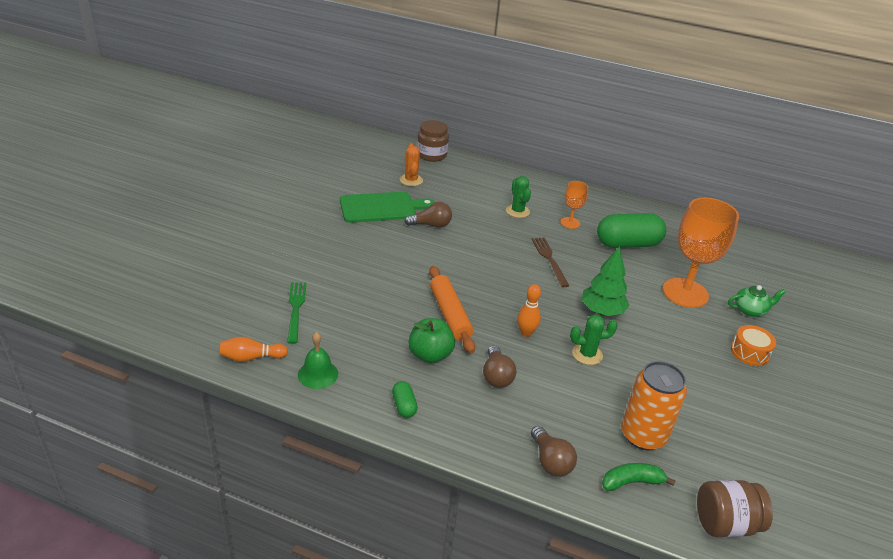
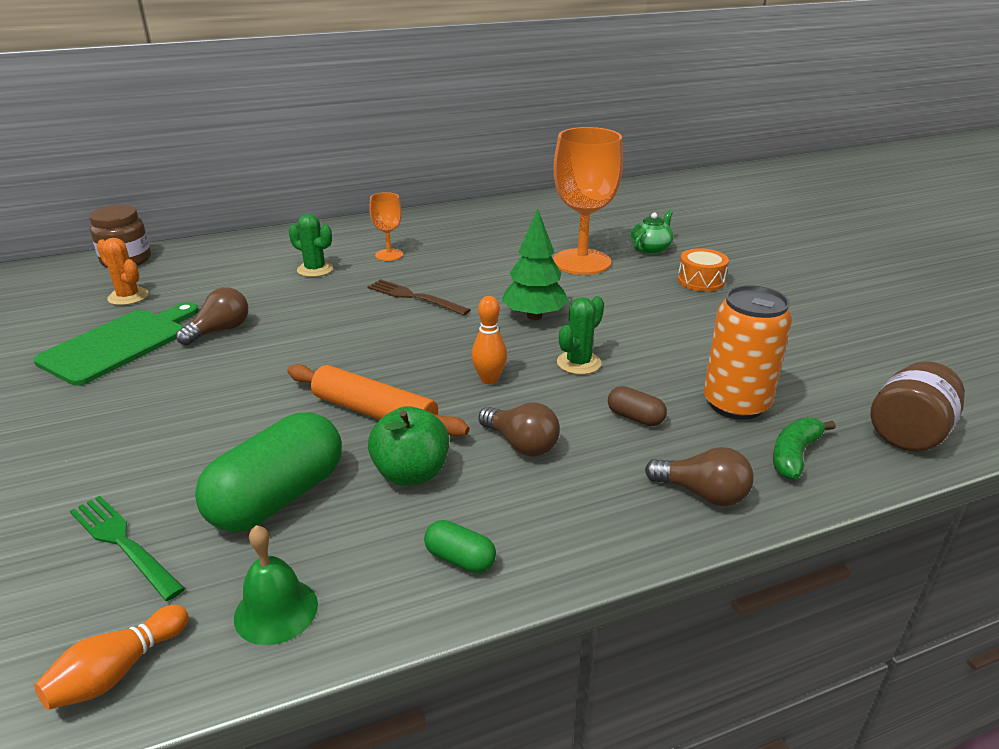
camera: 40 degrees left, 5 degrees down
(573, 403) = (635, 418): none -> brown capsule
(627, 244) = (472, 247): green capsule -> green capsule (278, 498)

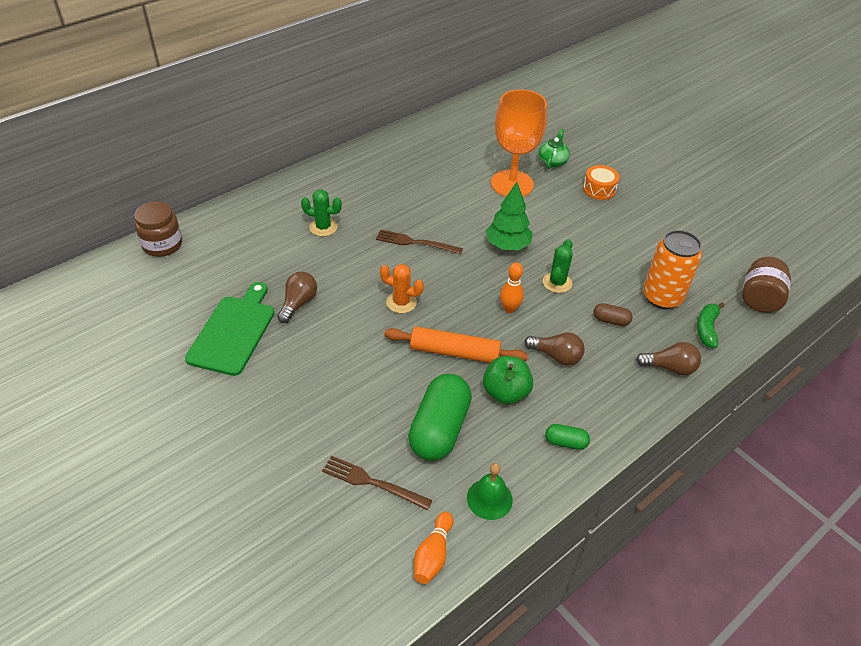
camera: 20 degrees left, 15 degrees up
(123, 543) = (372, 482): green fork -> brown fork
(128, 297) = (199, 284): orange cactus -> orange cactus (401, 302)
(389, 255) = (369, 201): orange goblet -> none

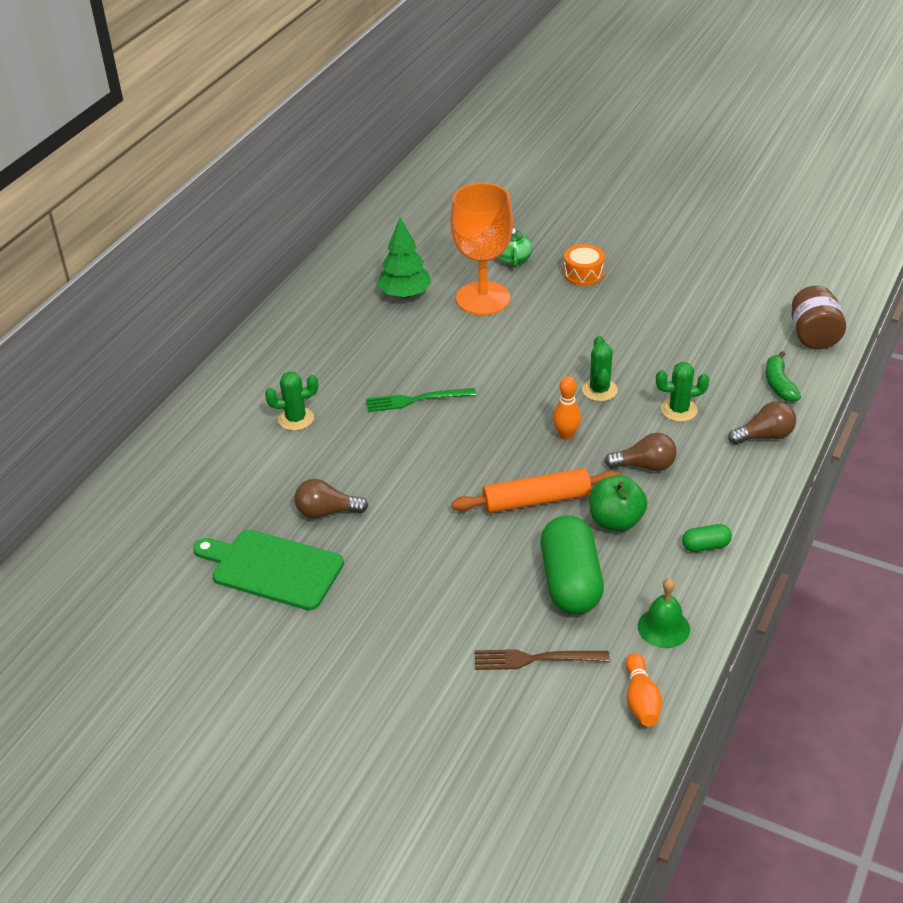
camera: 20 degrees left, 5 degrees down
(162, 245) = (111, 505): brown jar -> none
(233, 332) = (272, 569): green cutting board -> green cutting board turned 60 degrees counterclockwise
(298, 303) = (326, 512): brown light bulb -> brown light bulb turned 90 degrees counterclockwise
(401, 302) = (443, 469): orange cactus -> none
(415, 242) = (416, 400): brown fork -> green fork
(507, 245) = (521, 368): green tree -> green tree (405, 294)
(610, 320) = (679, 410): brown capsule -> green cactus
(662, 297) = (717, 367): orange can -> none

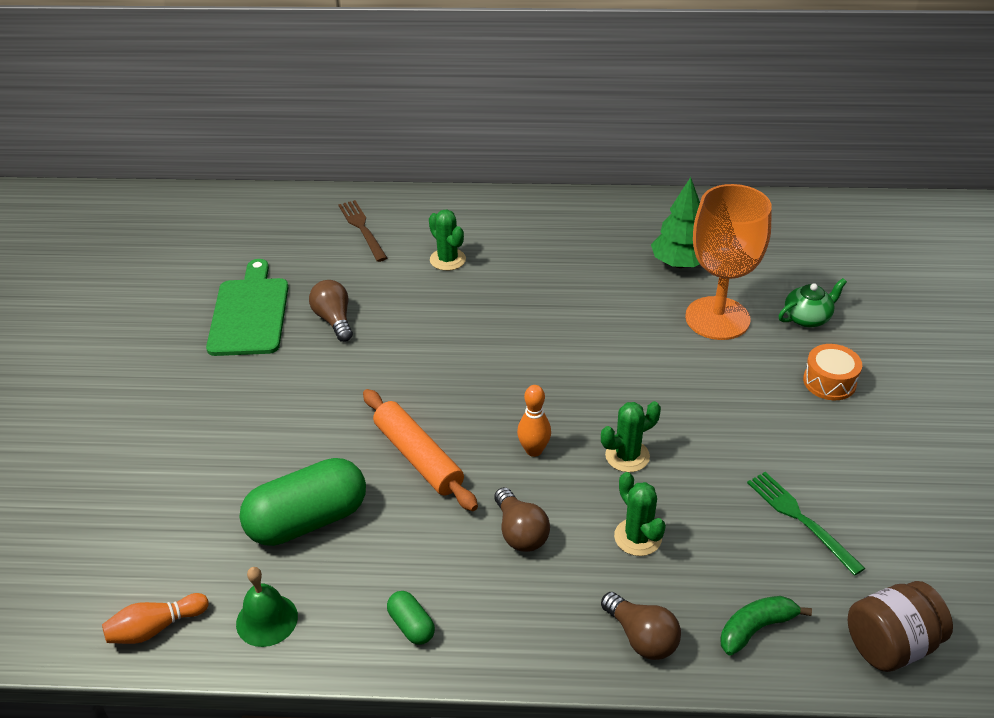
camera: 65 degrees right, 0 degrees up
(416, 400) = (521, 324): green fork -> green fork (800, 519)
(535, 659) = (190, 524): brown fork -> brown fork (362, 228)
(616, 521) = (416, 532): green apple -> none

